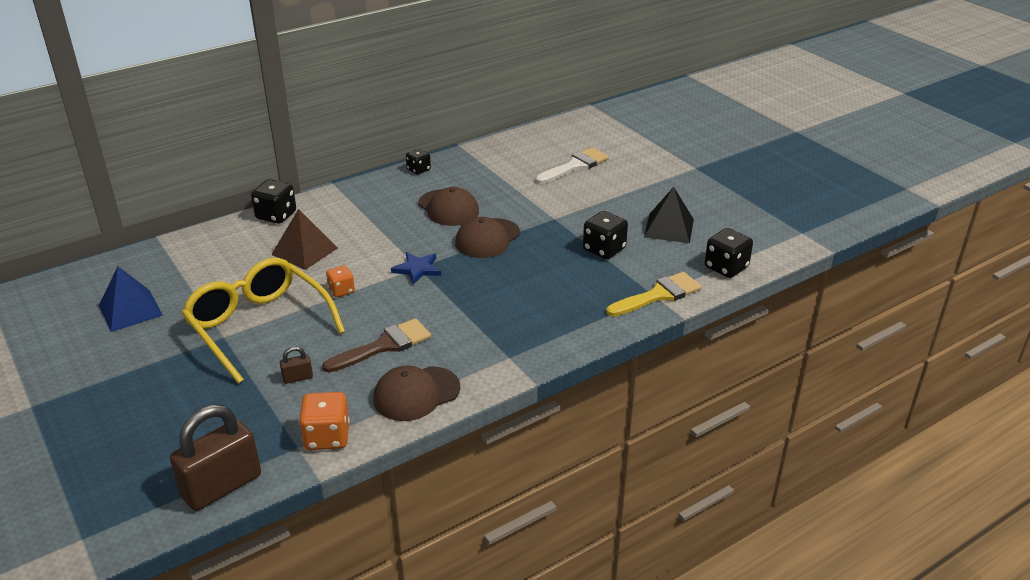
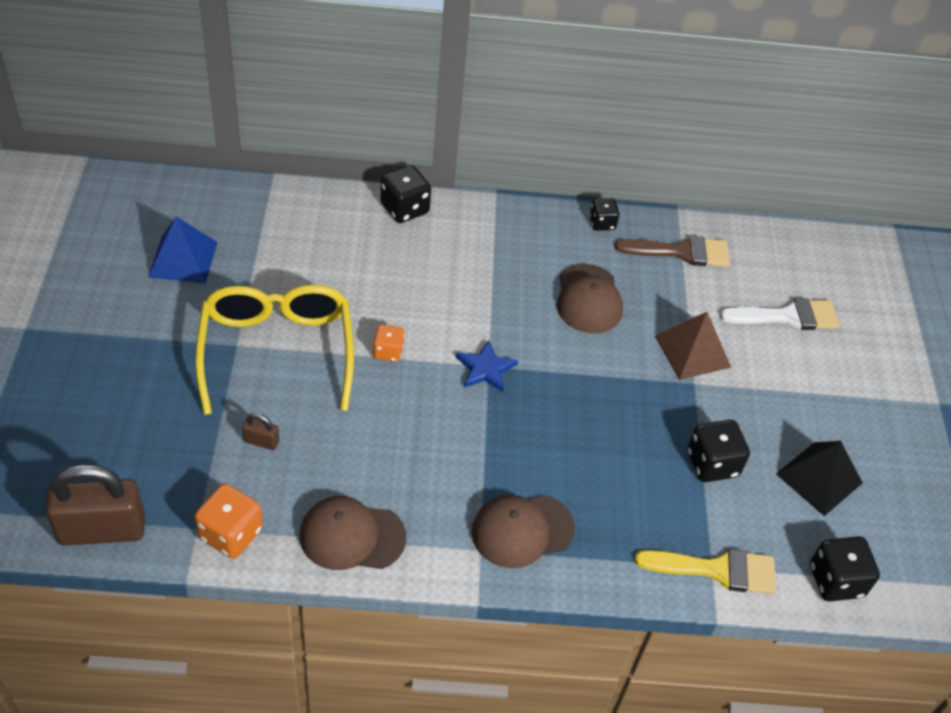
camera: 30 degrees right, 15 degrees up
(304, 251) = (394, 275): brown pyramid -> brown pyramid (692, 351)
(384, 346) = (371, 453): brown brush -> brown brush (681, 252)
(487, 238) = (594, 369): brown cap -> brown cap (522, 530)

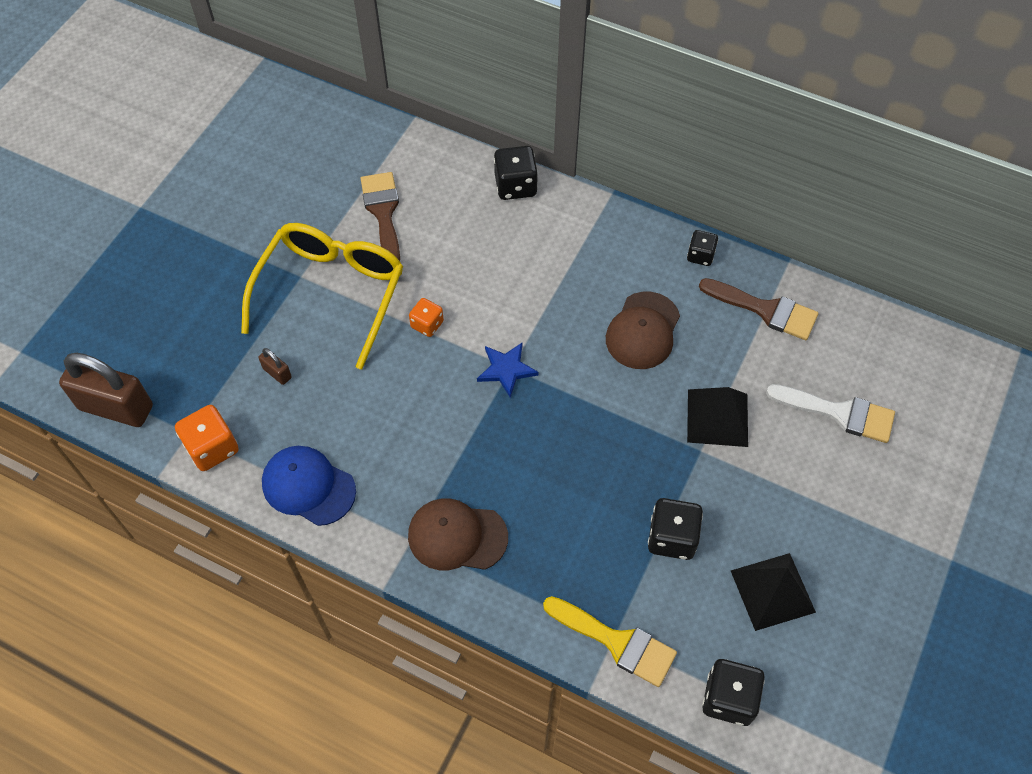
camera: 30 degrees right, 10 degrees up
(183, 259) = (295, 180): blue pyramid -> none
(290, 265) = (383, 213): none -> brown brush
(352, 536) = (308, 486): brown cap -> blue cap
(692, 351) = (717, 417): brown pyramid -> black pyramid

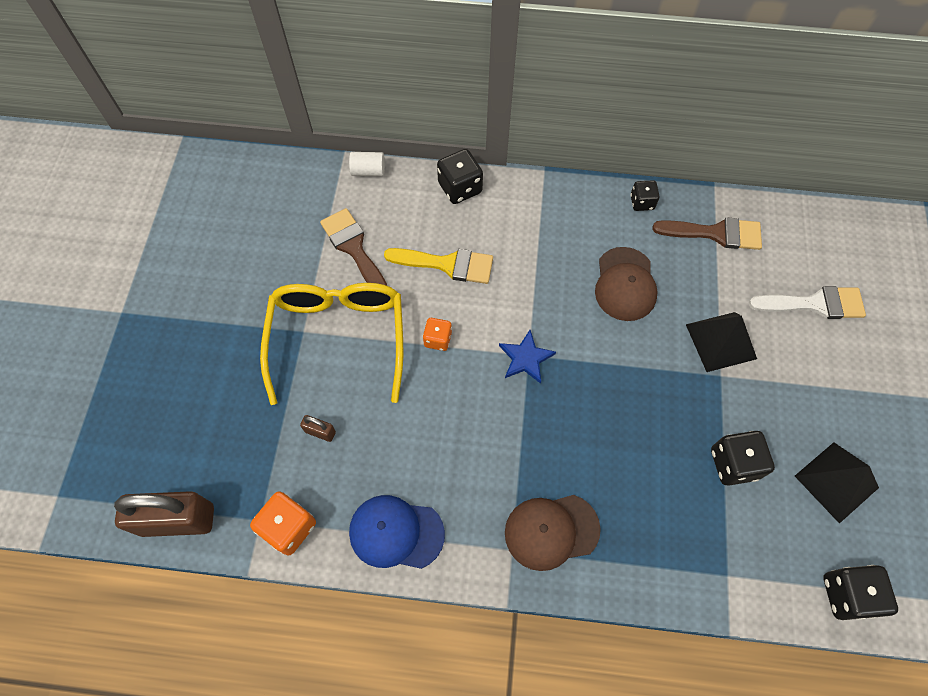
camera: 20 degrees left, 5 degrees up
(430, 142) = (368, 171): none -> white cylinder
(616, 642) = (732, 579): yellow brush -> yellow brush (447, 264)

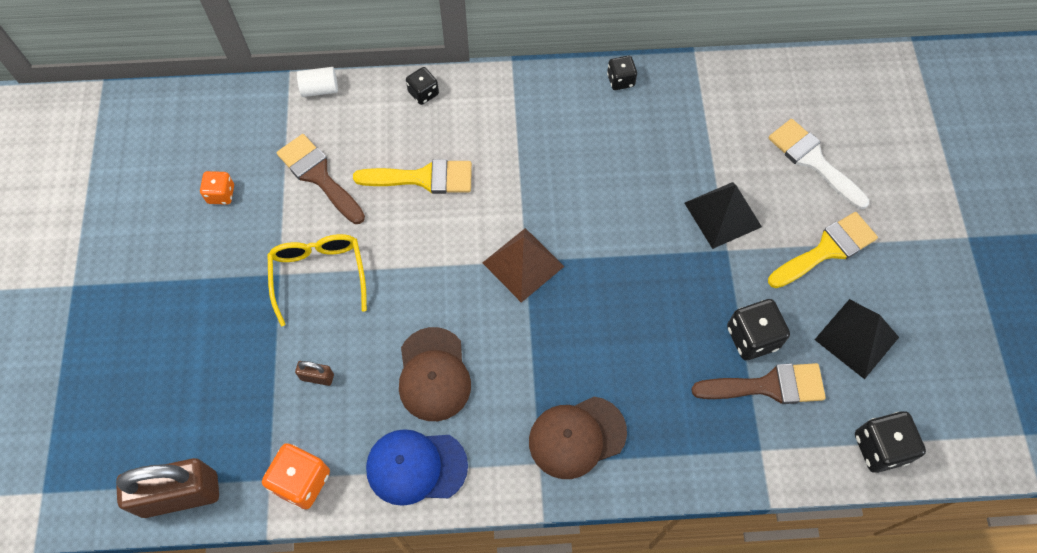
camera: 10 degrees left, 0 degrees up
(338, 337) = (319, 275): yellow glasses -> yellow glasses, size x0.63
(438, 339) = (426, 259): orange dice -> orange dice (221, 194)
(460, 188) = (423, 93): black dice -> black dice, size x0.63
(525, 358) = (523, 264): blue star -> brown pyramid
(625, 284) = (615, 170): brown cap -> brown cap (433, 374)
(715, 233) = (702, 102): brown brush -> brown brush (768, 386)
(814, 304) = (813, 160): white brush -> white brush turned 120 degrees counterclockwise
(817, 391) = (826, 250): none -> yellow brush

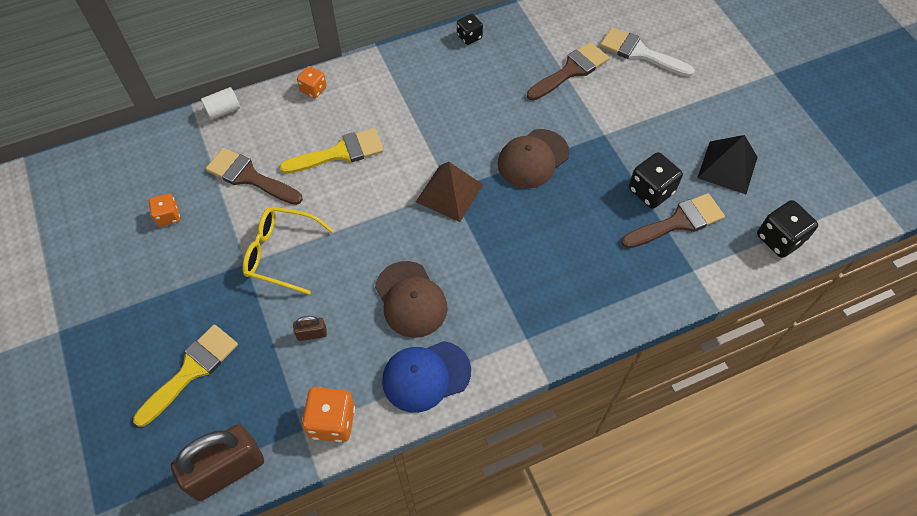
camera: 20 degrees left, 5 degrees down
(319, 275) = (280, 253): yellow glasses -> yellow glasses turned 45 degrees counterclockwise
(423, 93) = (313, 89): black dice -> orange dice
(577, 437) = (548, 308): brown cap -> brown cap (533, 159)
(721, 158) = (571, 71): none -> brown brush
(722, 214) = (589, 110): black pyramid -> none
(826, 250) = (678, 112): yellow brush -> yellow brush (191, 370)

